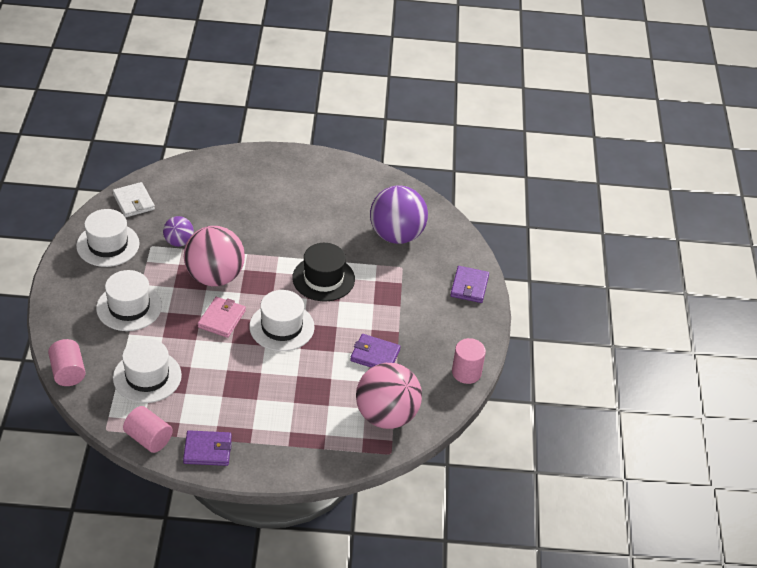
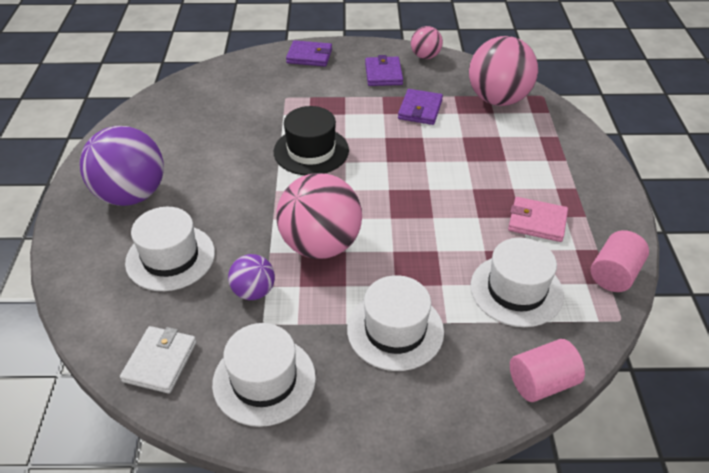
camera: 90 degrees left, 0 degrees up
(133, 202) = (160, 361): white wallet -> white wallet turned 45 degrees counterclockwise
(207, 450) = (604, 220): purple wallet -> purple wallet (383, 74)
(222, 319) = (396, 230): pink wallet -> pink wallet (537, 222)
(281, 327) = (396, 178): white hat -> white hat (170, 257)
(396, 235) = (234, 102): purple ball -> purple ball (131, 195)
(466, 372) = (425, 56): pink cylinder -> pink ball

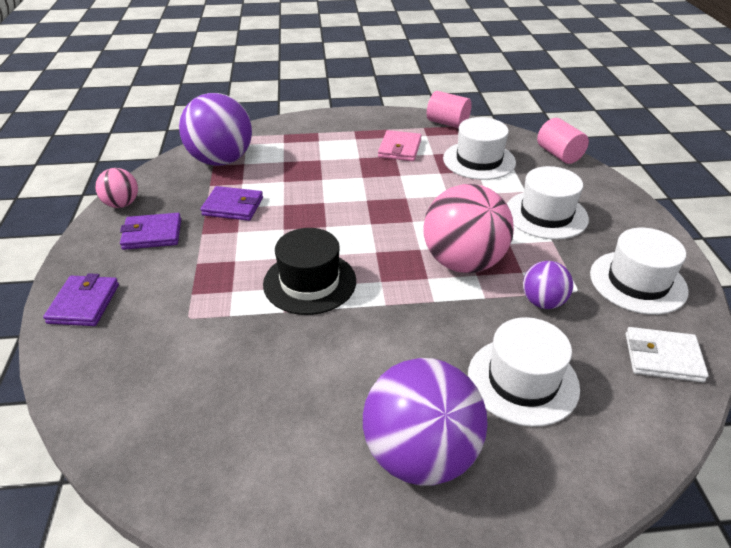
camera: 95 degrees left, 5 degrees down
(498, 99) = (221, 160): pink ball -> purple ball

